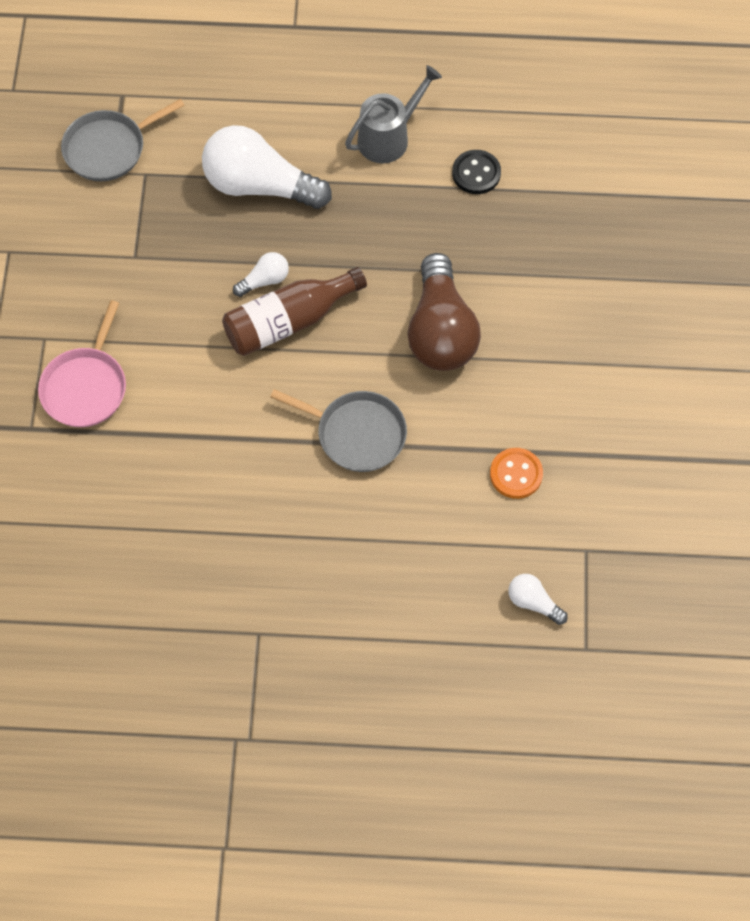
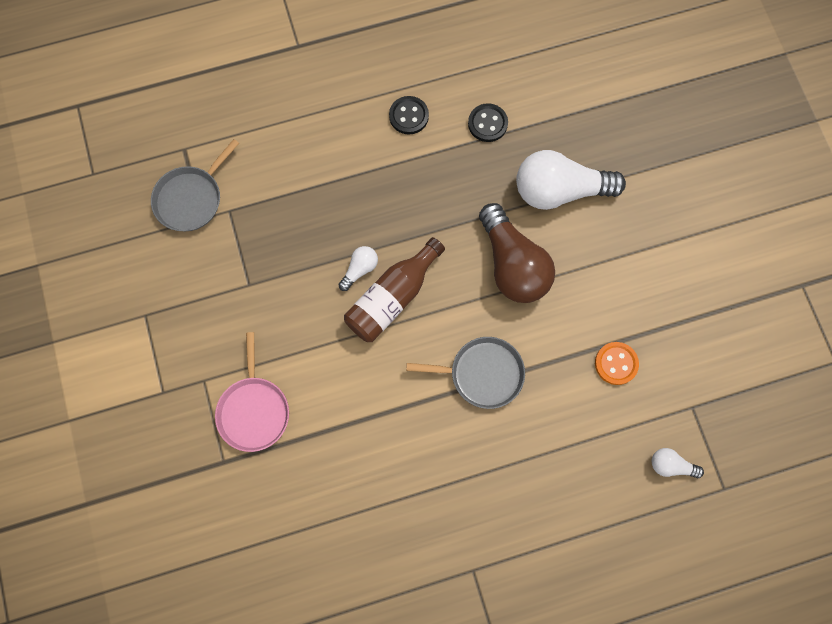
camera: 20 degrees left, 10 degrees up
(259, 185) = (324, 190): white light bulb -> white light bulb (559, 190)
(388, 138) = (409, 116): grey watering can -> black button

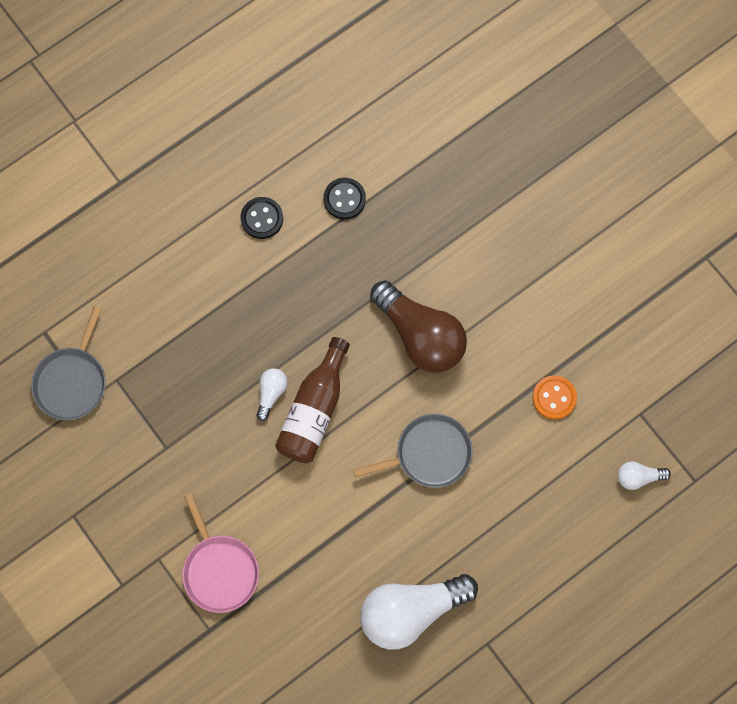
camera: 20 degrees left, 0 degrees up
(559, 190) = (440, 244): white light bulb -> white light bulb (411, 611)

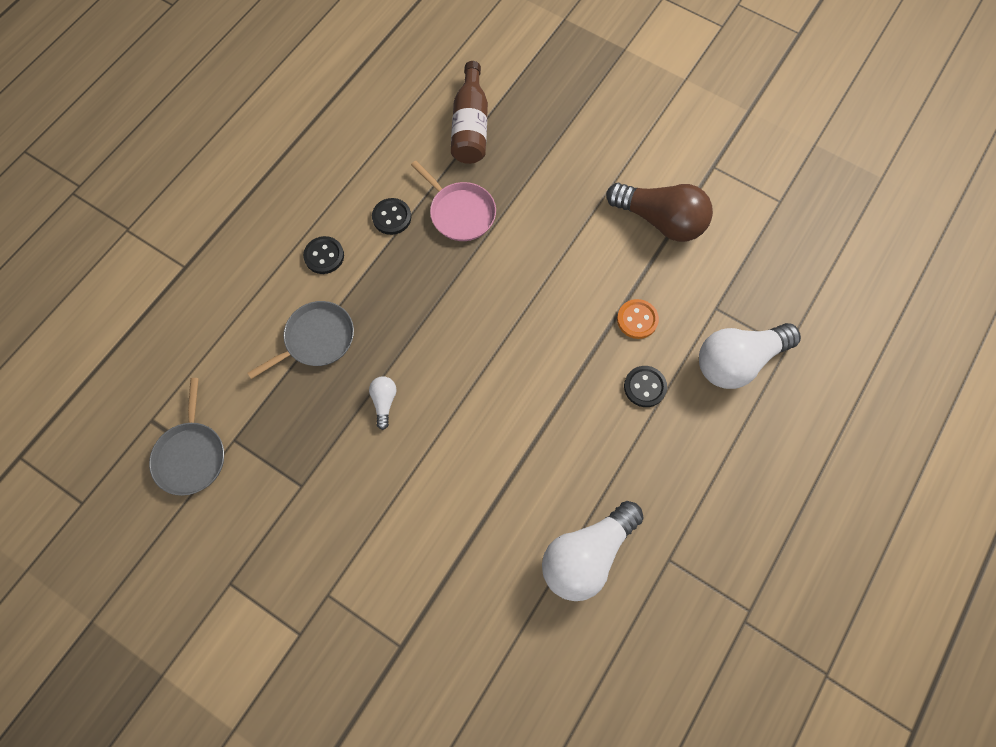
camera: 20 degrees left, 5 degrees down
(219, 570) = (391, 583): pink pan -> pink pan (460, 212)
(314, 410) = (429, 403): brown bottle -> brown bottle (470, 126)
(420, 335) = (500, 307): brown light bulb -> brown light bulb (660, 220)
(429, 454) = (547, 405): grey pan -> grey pan (316, 339)
(533, 470) = (644, 387): none -> black button
(638, 477) = (737, 361): white light bulb -> white light bulb, size x2.22

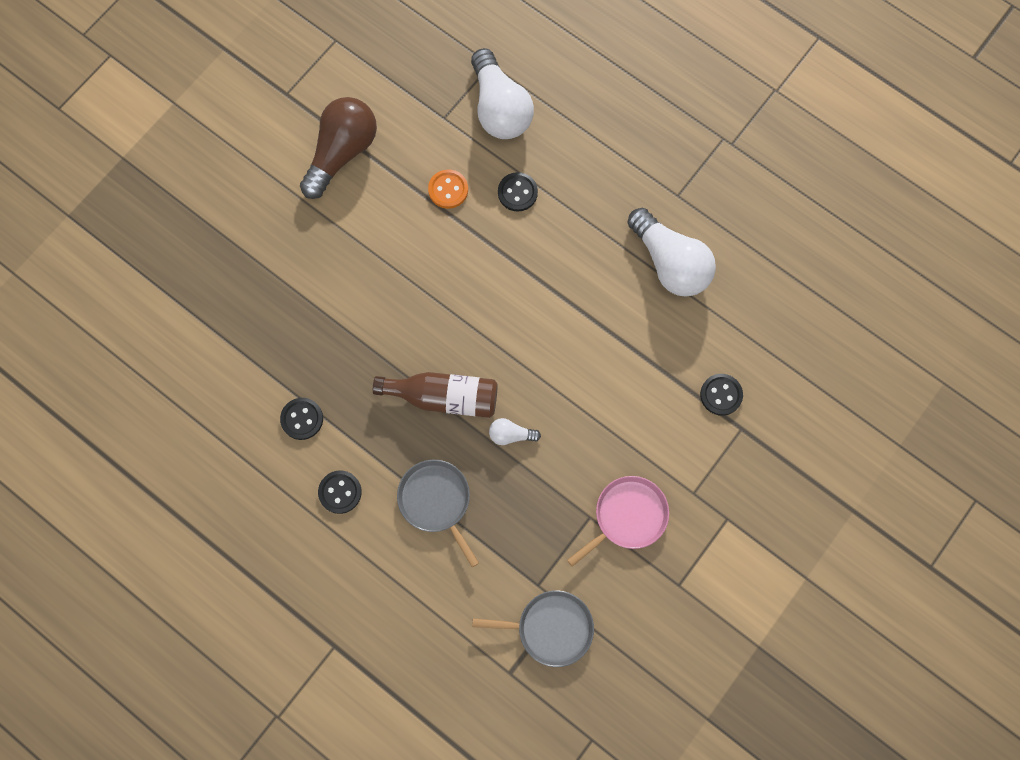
camera: 85 degrees left, 5 degrees up
(438, 621) = (721, 395): none -> black button
(460, 212) = (306, 347): pink pan -> pink pan (627, 516)
(470, 126) = (198, 329): brown bottle -> brown bottle (444, 397)

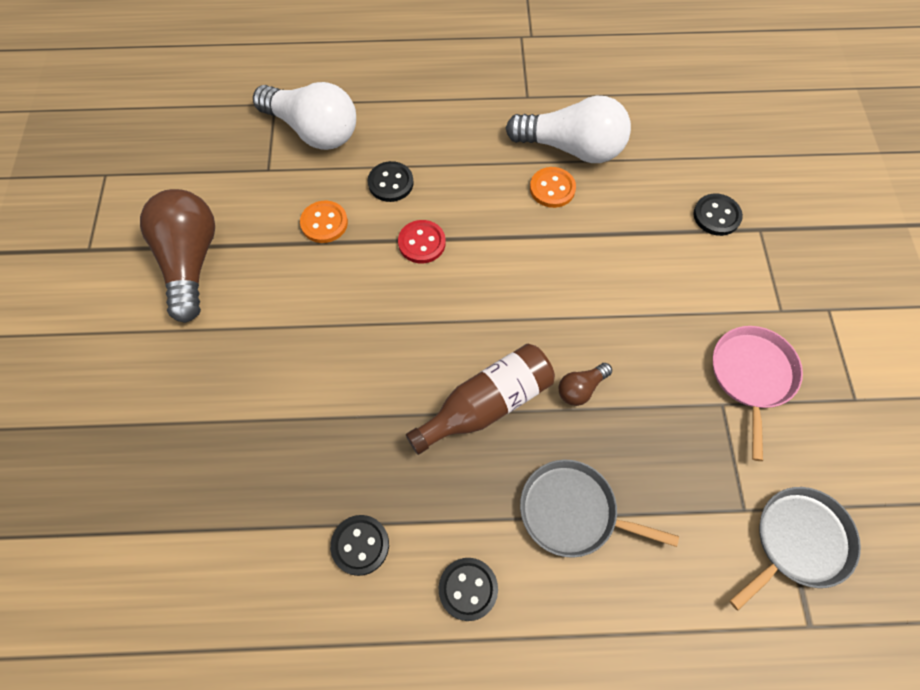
camera: 40 degrees left, 10 degrees down
(499, 255) = (422, 243): none -> red button
(511, 435) = (581, 388): white light bulb -> brown light bulb
(625, 284) = (552, 188): none -> orange button

